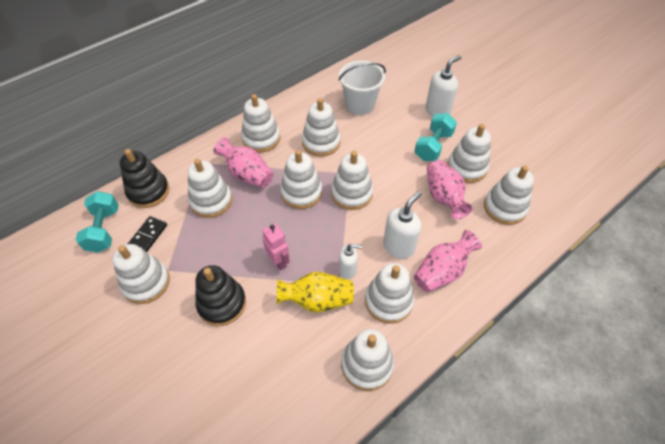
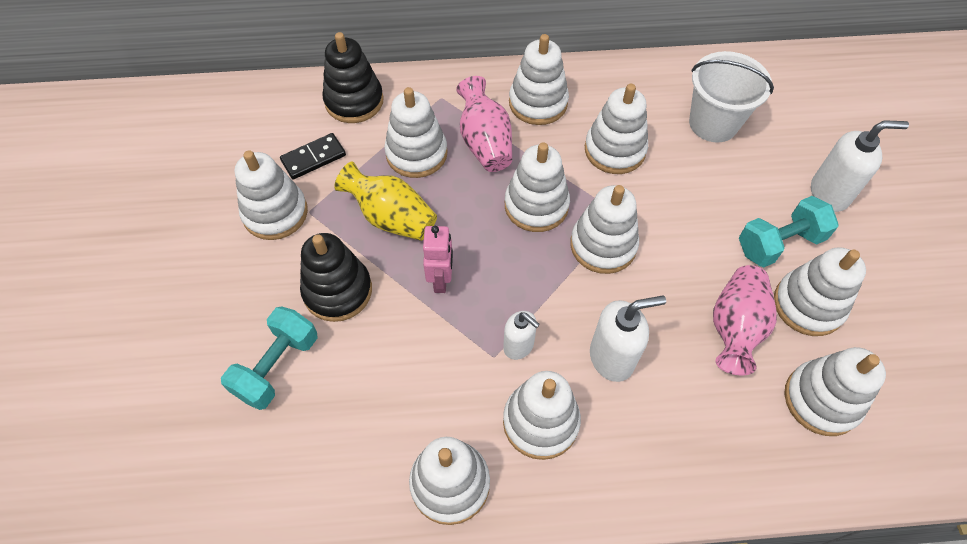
camera: 35 degrees right, 5 degrees up
(104, 230) = (275, 122): turquoise dumbbell -> turquoise dumbbell (277, 366)
(317, 300) = (451, 360): yellow vase -> yellow vase (391, 218)
(442, 271) = (647, 431): pink vase -> none

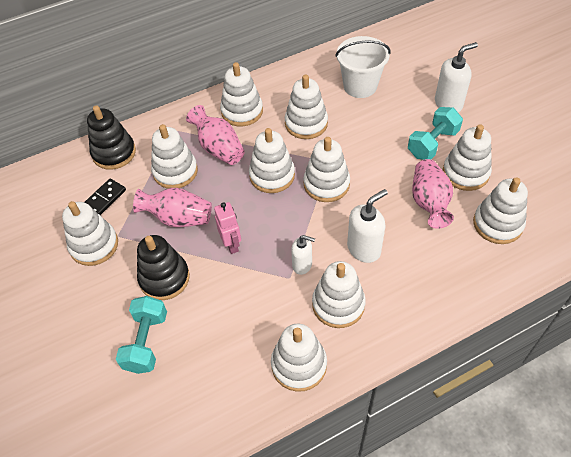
camera: 20 degrees left, 5 degrees down
(391, 218) = (178, 218): yellow vase -> pink vase

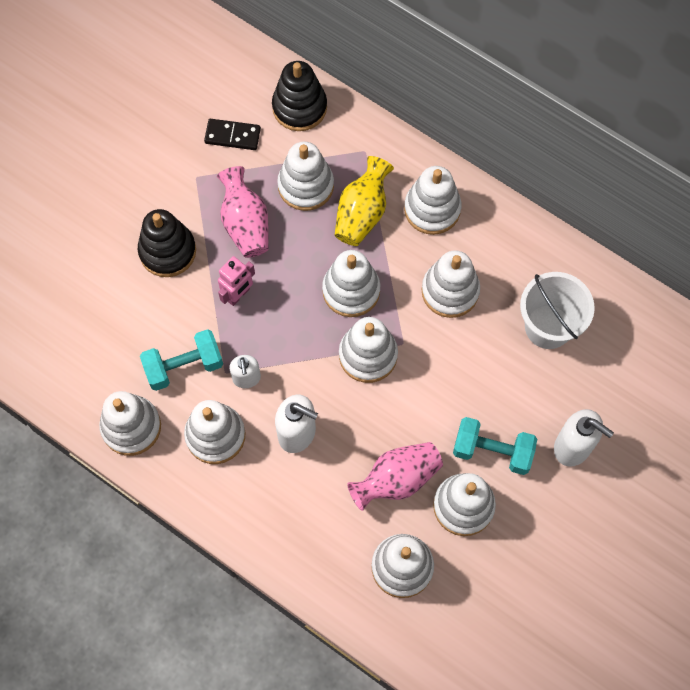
camera: 60 degrees right, 15 degrees up
(94, 245) = (173, 161): white stacking toy -> none
(146, 342) = (92, 274): turquoise dumbbell -> turquoise dumbbell (184, 366)
(219, 148) = (362, 213): pink vase -> yellow vase

